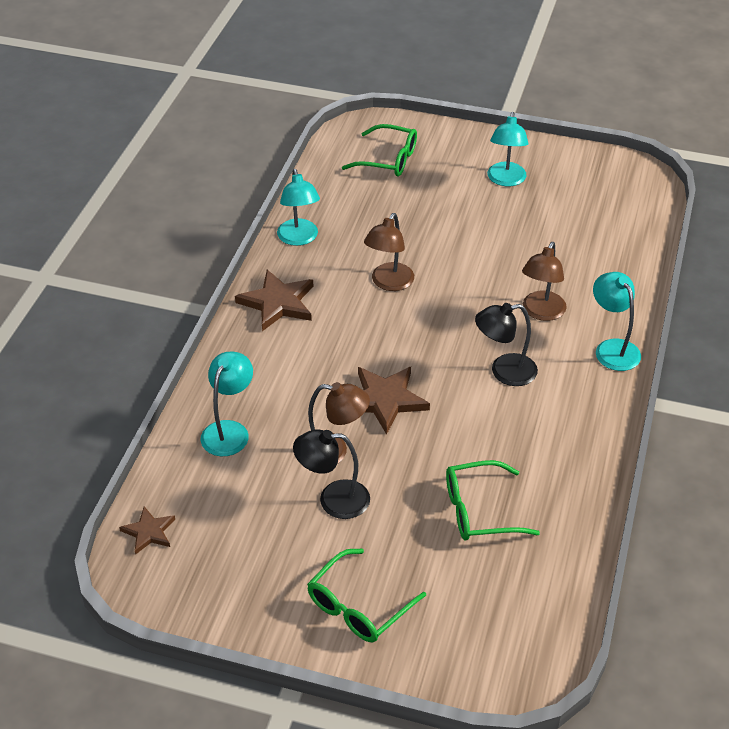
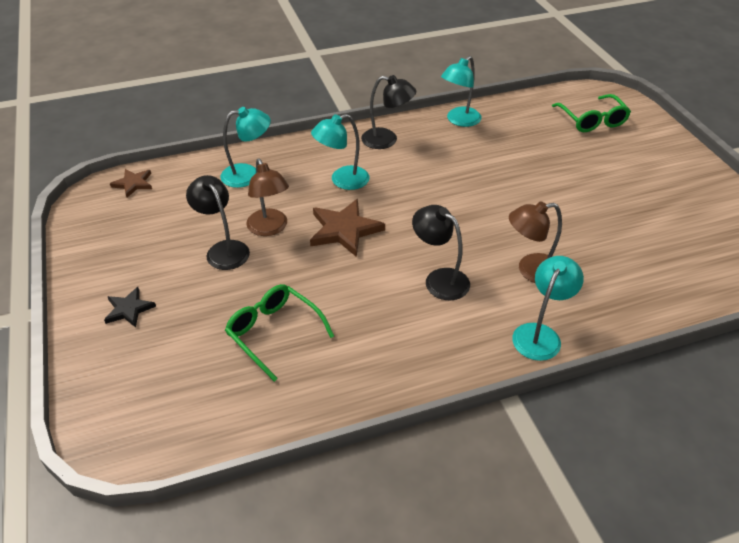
camera: 55 degrees right, 0 degrees up
(277, 303) = (387, 140): brown star -> black lamp
(358, 606) = (129, 309): green glasses -> black star
(389, 283) = (465, 178): brown lamp -> none
(505, 180) = (655, 183): turquoise lamp -> turquoise lamp (342, 180)

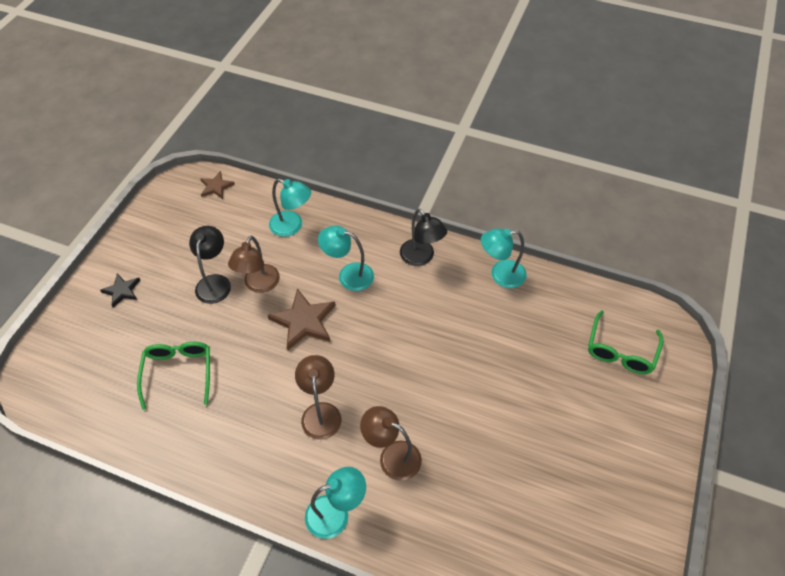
camera: 40 degrees right, 10 degrees up
(439, 279) = (320, 412): black lamp -> brown lamp

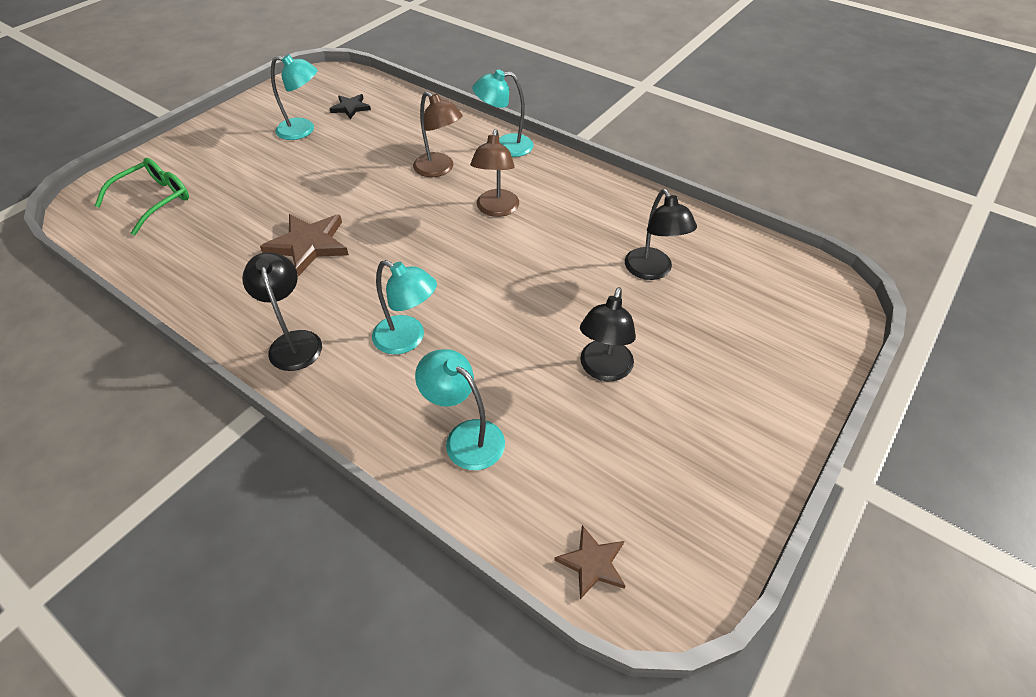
camera: 165 degrees left, 5 degrees down
(122, 291) = (746, 386): black star -> black star (351, 108)
(178, 372) = (652, 271): green glasses -> black lamp
(259, 285) = (539, 352): brown lamp -> none
(304, 321) = (488, 295): brown star -> brown star (309, 245)
(500, 275) = (208, 297): turquoise lamp -> turquoise lamp (303, 130)

